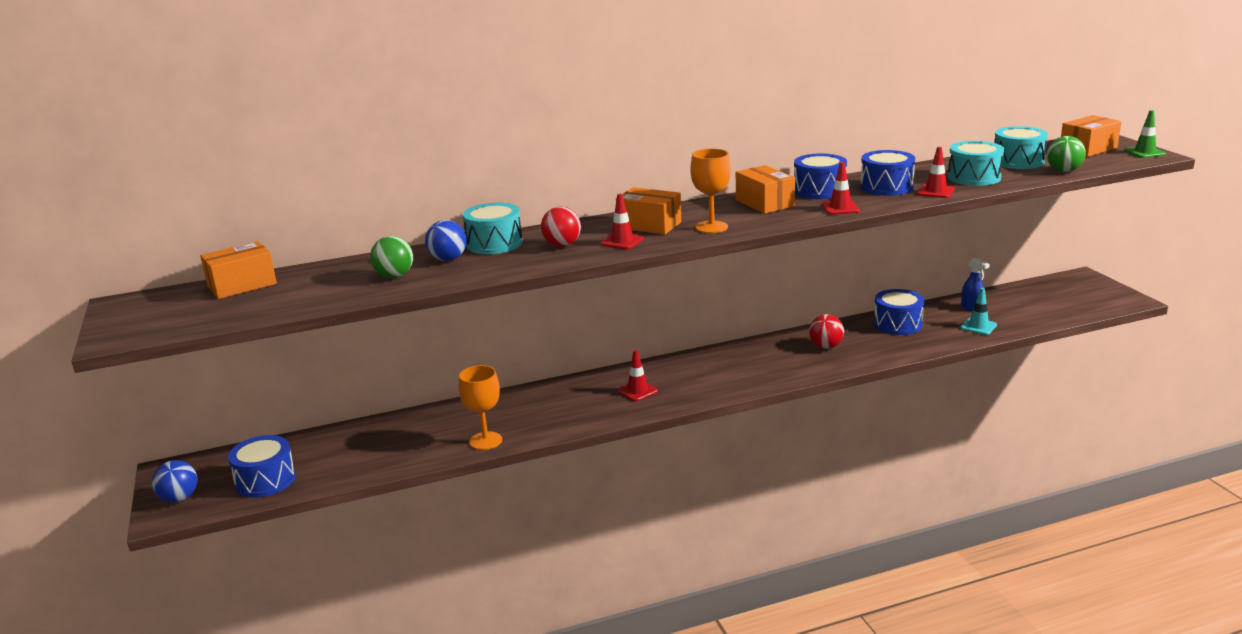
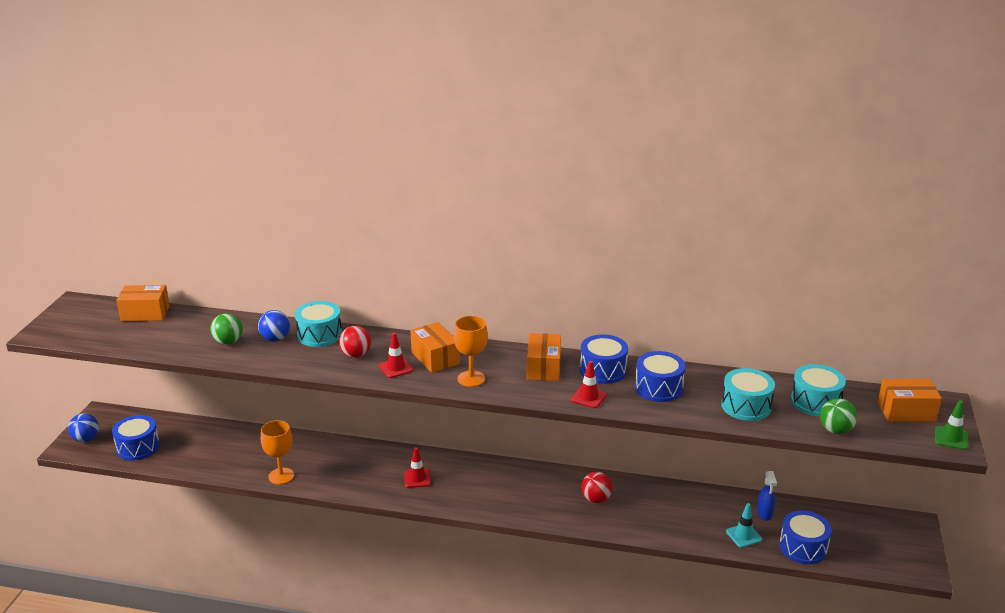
camera: 30 degrees right, 5 degrees up
(897, 324) = (680, 503): blue drum -> blue drum (803, 547)
(935, 192) = (688, 410): red traffic cone -> none

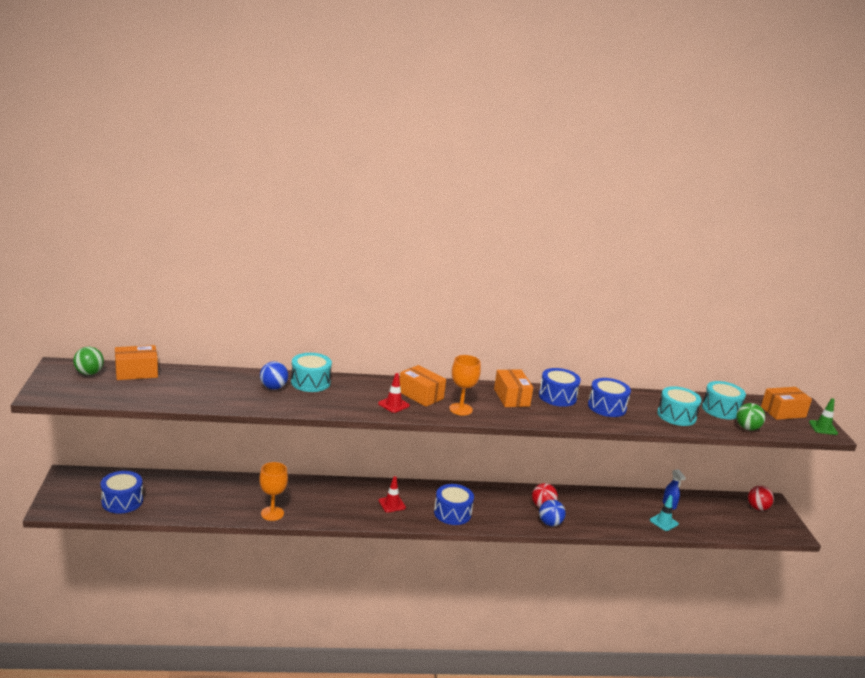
camera: 20 degrees left, 5 degrees down
(86, 439) = (65, 499): blue ball -> blue ball (550, 523)
(228, 342) = (232, 392): green ball -> green ball (89, 373)
(356, 355) = (353, 396): red ball -> red ball (757, 508)
(588, 397) = (560, 417): red traffic cone -> none
(803, 547) = (708, 526): blue drum -> blue drum (452, 513)

